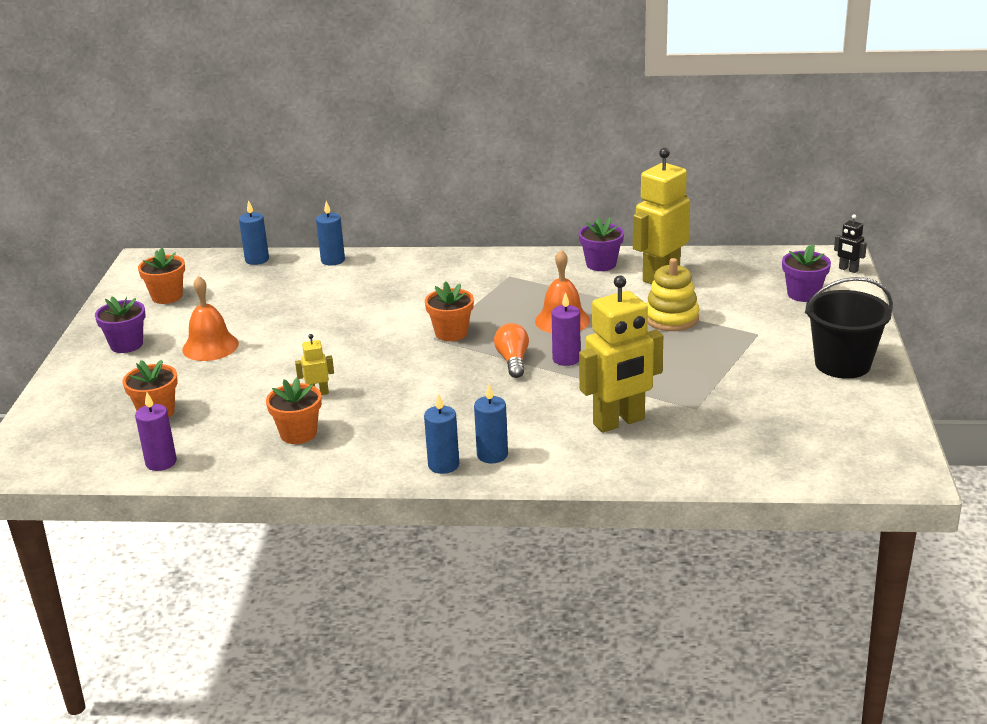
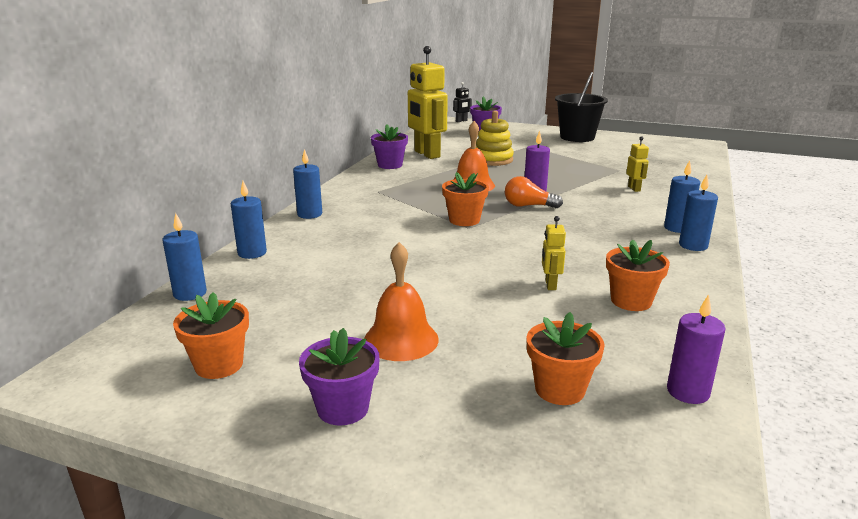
camera: 75 degrees left, 5 degrees down
(427, 260) = (309, 214): none -> blue candle
(619, 422) = (634, 189): yellow robot -> yellow robot, size x0.44

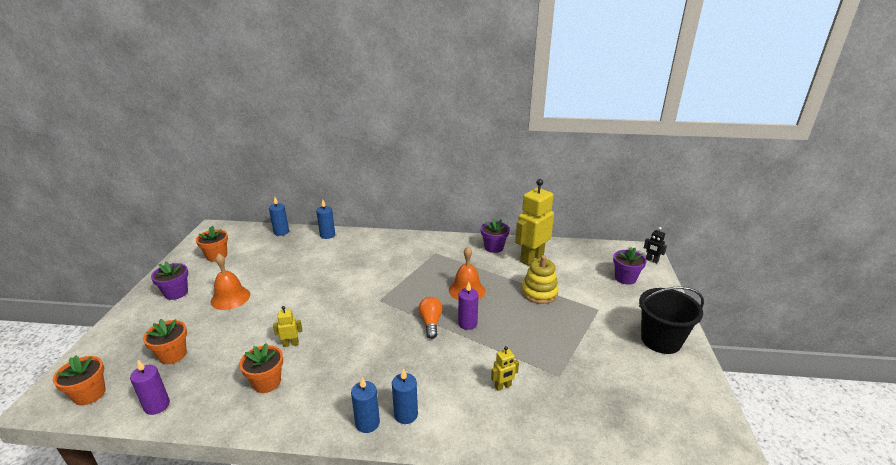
camera: 75 degrees right, 5 degrees up
(309, 214) = (385, 238): blue candle -> none
(464, 220) = (392, 296): orange flower pot -> orange flower pot (89, 394)

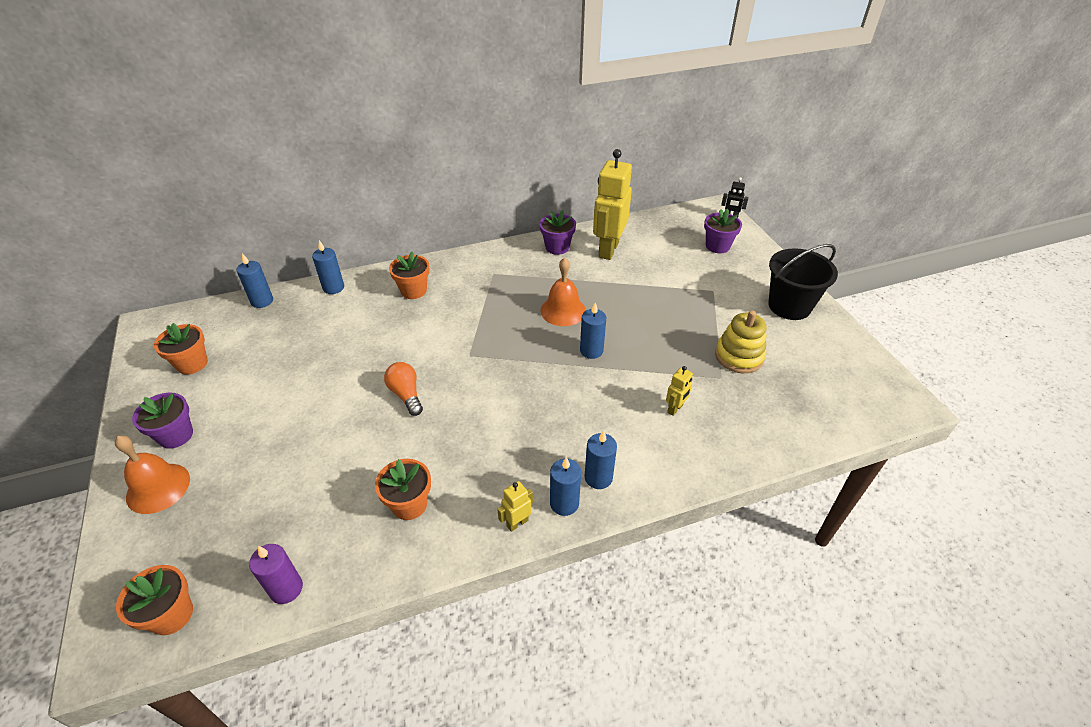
camera: 25 degrees left, 15 degrees up
(173, 355) = (249, 519): orange flower pot -> orange flower pot (413, 291)
(230, 298) = (266, 416): orange bell -> orange bell (158, 488)
(291, 344) = (401, 447): yellow robot -> yellow robot (517, 523)
(430, 323) = (550, 363): orange light bulb -> orange light bulb (406, 394)
(467, 323) = (591, 351): purple candle -> blue candle
(539, 293) = (643, 289): yellow stacking toy -> yellow stacking toy (739, 356)

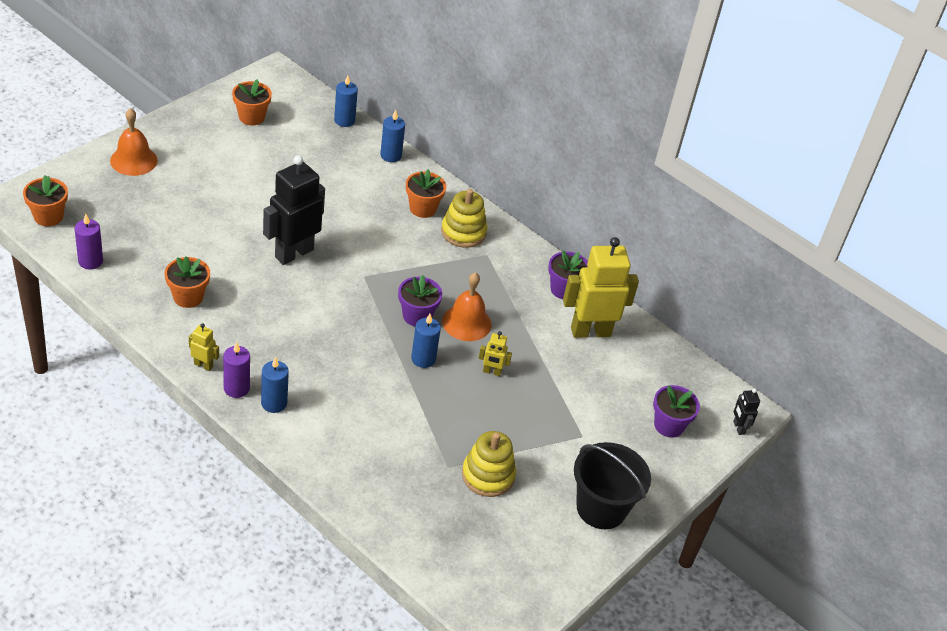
camera: 55 degrees right, 0 degrees up
(176, 435) = (181, 145): purple flower pot -> purple flower pot (417, 316)
(406, 394) = (294, 253): orange light bulb -> black robot
(459, 277) = (463, 232): none -> yellow stacking toy
(564, 503) = (236, 388): blue candle -> purple candle
(675, 409) = (383, 439): yellow robot -> yellow robot (492, 372)

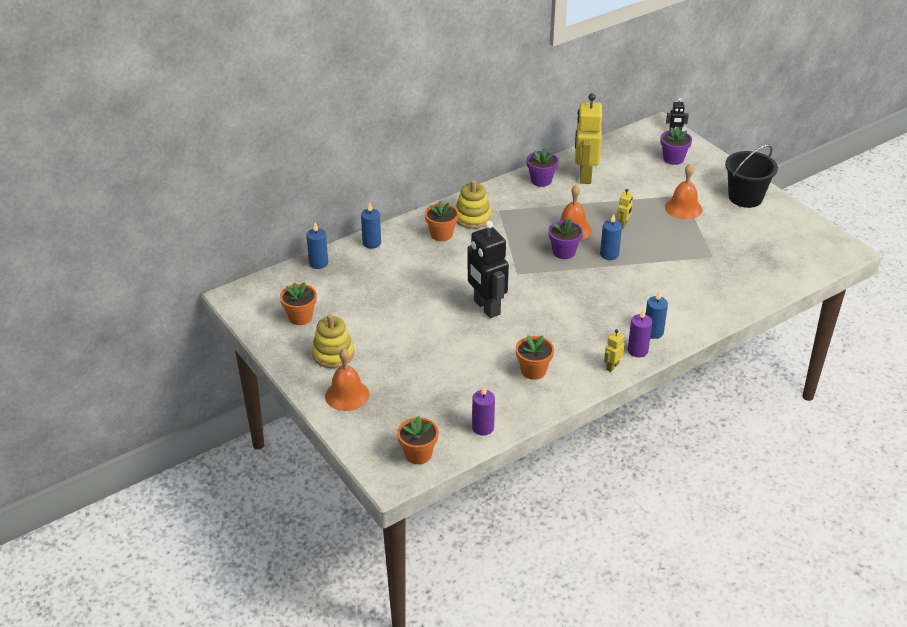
camera: 70 degrees left, 5 degrees down
(488, 475) = (720, 240): yellow stacking toy -> yellow stacking toy (333, 354)
(550, 436) = (683, 208): none -> orange bell

